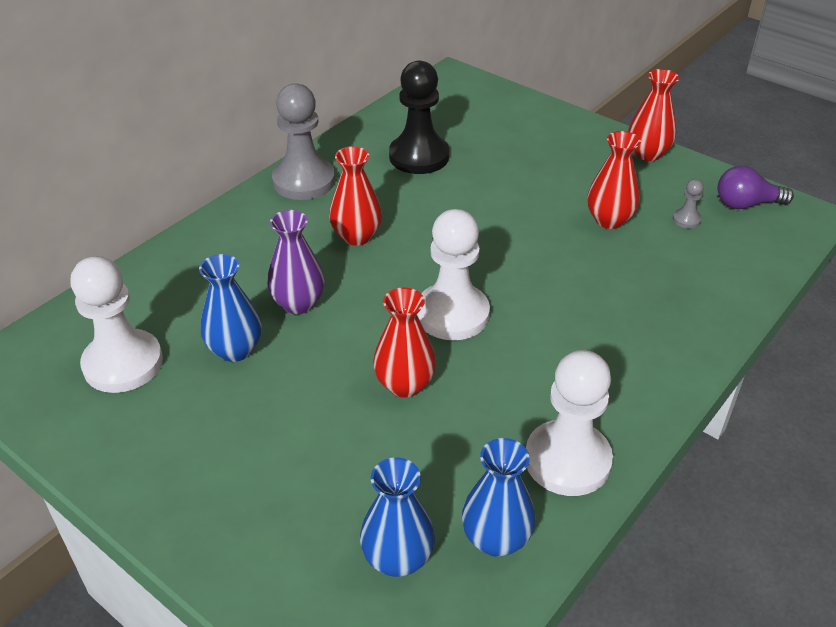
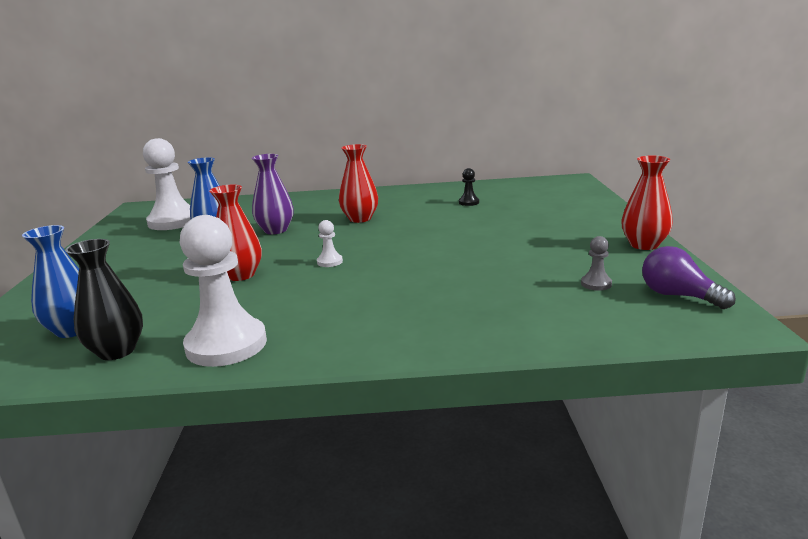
camera: 50 degrees right, 20 degrees down
(304, 181) = (385, 194): grey pawn -> none
(419, 156) = (469, 202): black pawn -> black pawn, size x0.42
(452, 314) = (330, 262): white pawn -> white pawn, size x0.42
(496, 539) = (117, 351): blue vase -> black vase
(609, 220) = (529, 263): red vase -> none

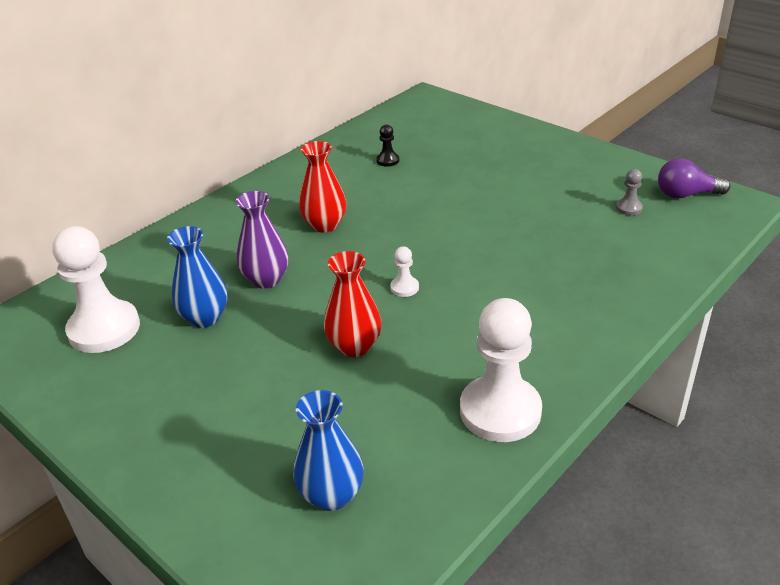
camera: 45 degrees left, 15 degrees up
(117, 351) = (426, 479): black vase -> none
(644, 245) = (596, 155): red vase -> none

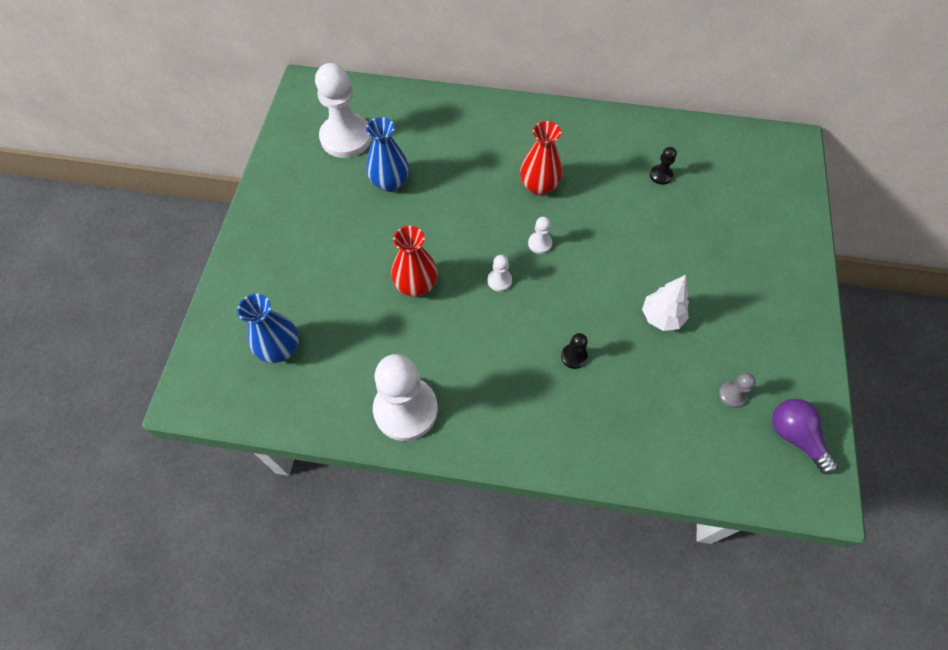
camera: 55 degrees right, 25 degrees up
(266, 279) = (451, 191): purple vase -> none
(388, 248) = (539, 243): none -> white pawn
(527, 213) = (661, 317): none -> white tree
(527, 274) = (574, 356): none -> black pawn

